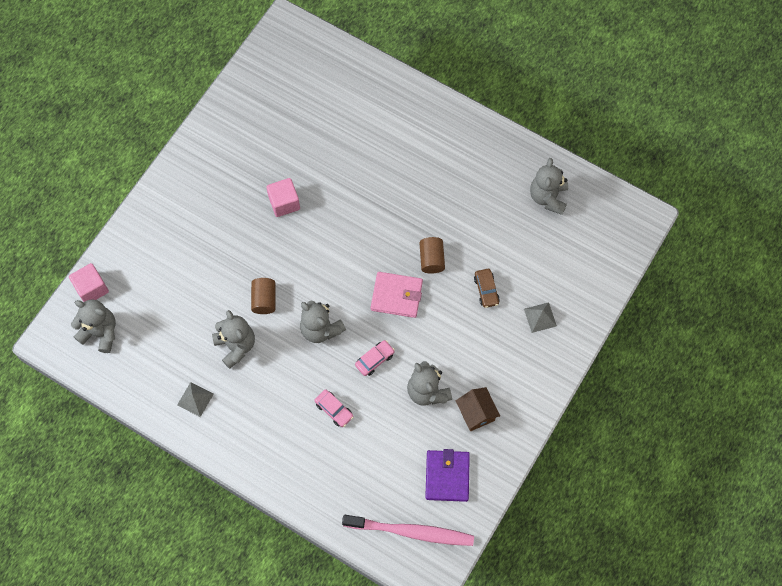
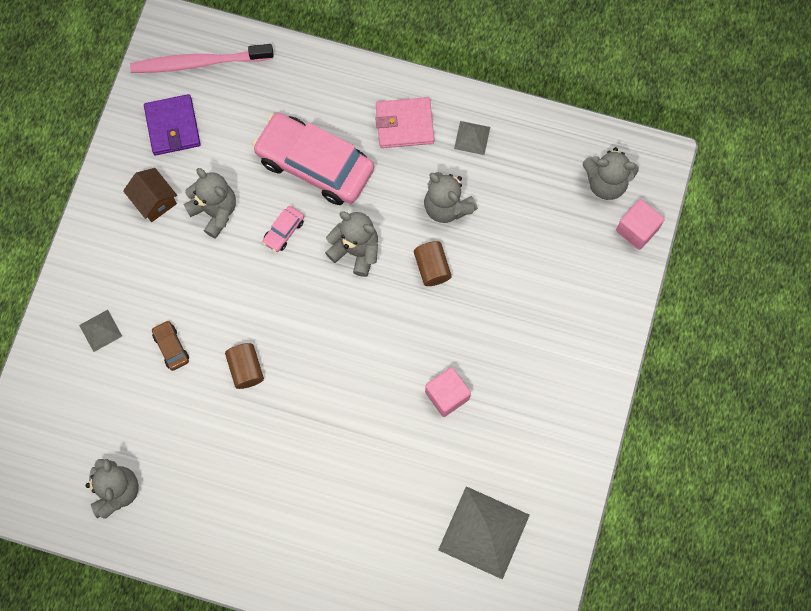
camera: 165 degrees right, 5 degrees up
(288, 106) = (484, 532): none -> grey pyramid
(334, 410) = (314, 165): pink car -> pink car, size x2.47
(396, 296) = (277, 312): pink wallet -> pink wallet (404, 124)

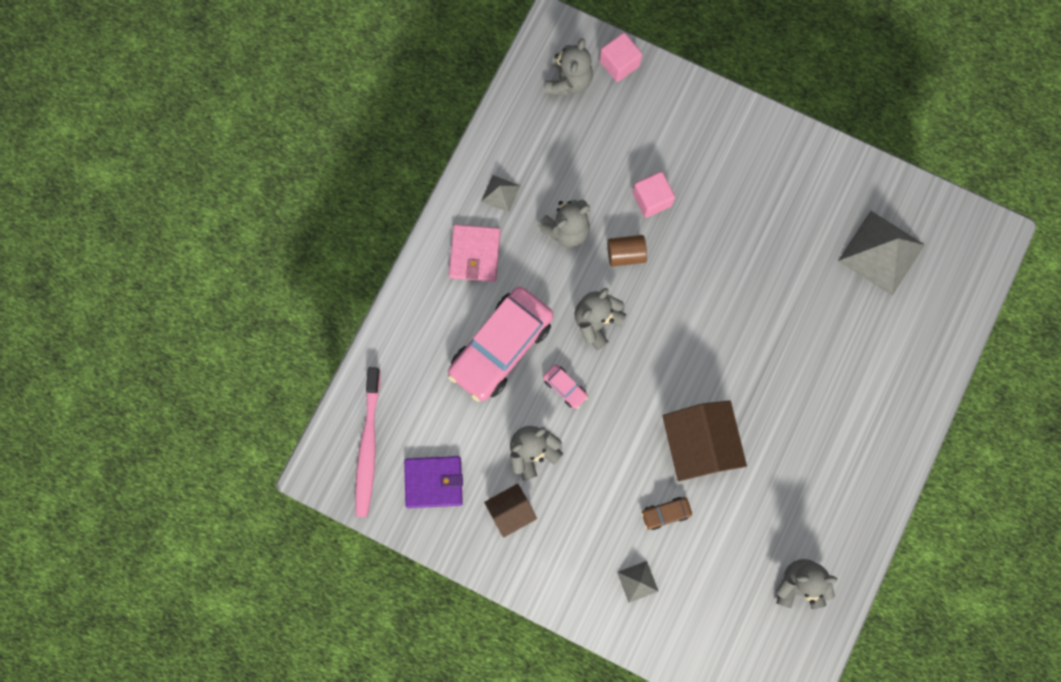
camera: 80 degrees left, 5 degrees up
(246, 369) = (698, 444): brown cylinder -> brown house
(447, 395) = (751, 262): pink cube -> pink cube (651, 199)

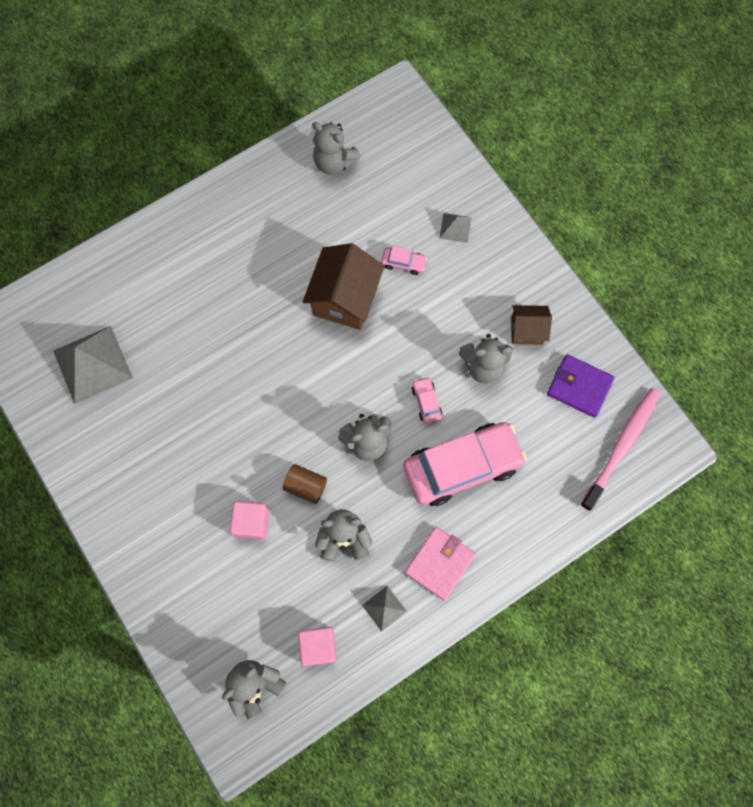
camera: 150 degrees left, 5 degrees down
(619, 63) = (196, 674): pink cube -> pink cube (318, 646)
(665, 513) = (403, 263): brown car -> pink car

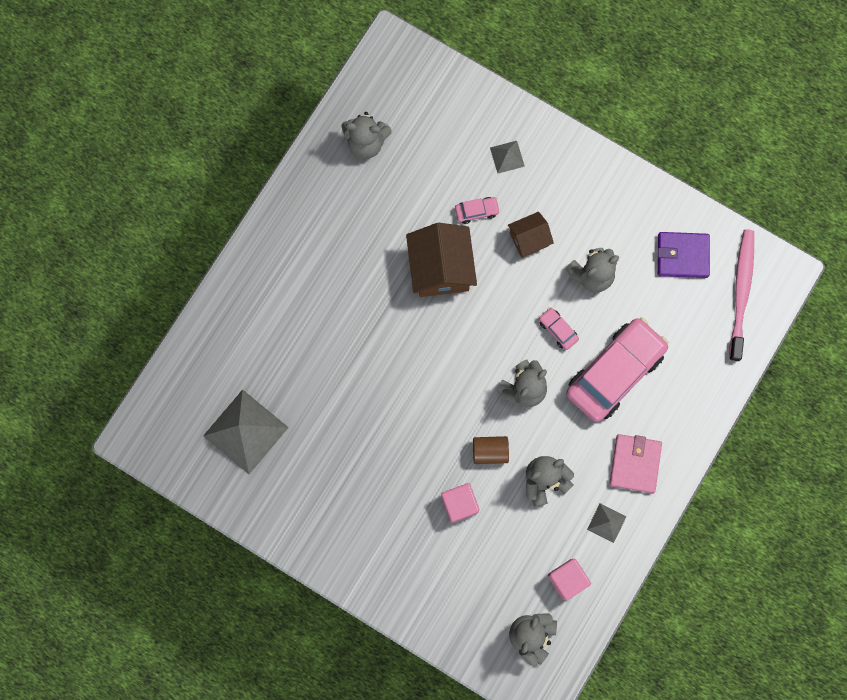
camera: 25 degrees left, 5 degrees up
(526, 330) = (614, 225): brown house -> brown house (529, 239)

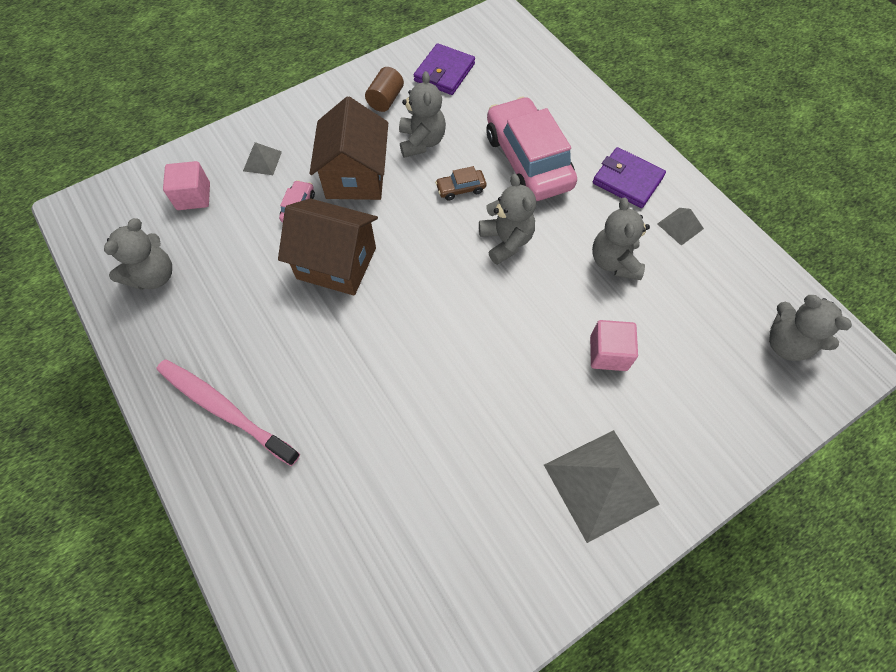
camera: 65 degrees left, 15 degrees down
(246, 431) = (408, 571): grey pyramid -> grey pyramid (600, 484)
(490, 451) = (560, 299): brown cylinder -> brown cylinder (385, 99)
(529, 239) = (355, 176): brown house -> brown house, size x1.74
(557, 330) = (461, 189): pink car -> brown car
(567, 579) = (731, 284): pink cube -> pink cube (193, 196)
(635, 464) = (627, 180): pink wallet -> purple wallet
(741, 292) = (500, 47): pink toothbrush -> pink toothbrush (224, 409)

